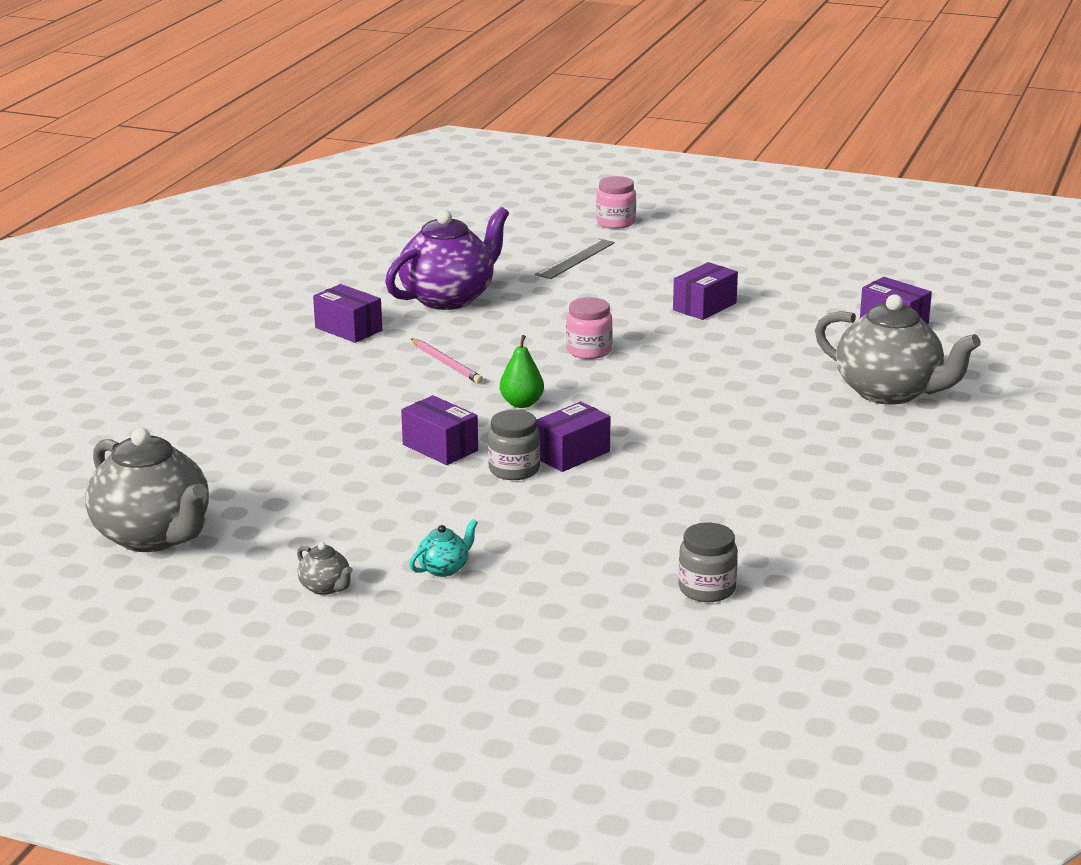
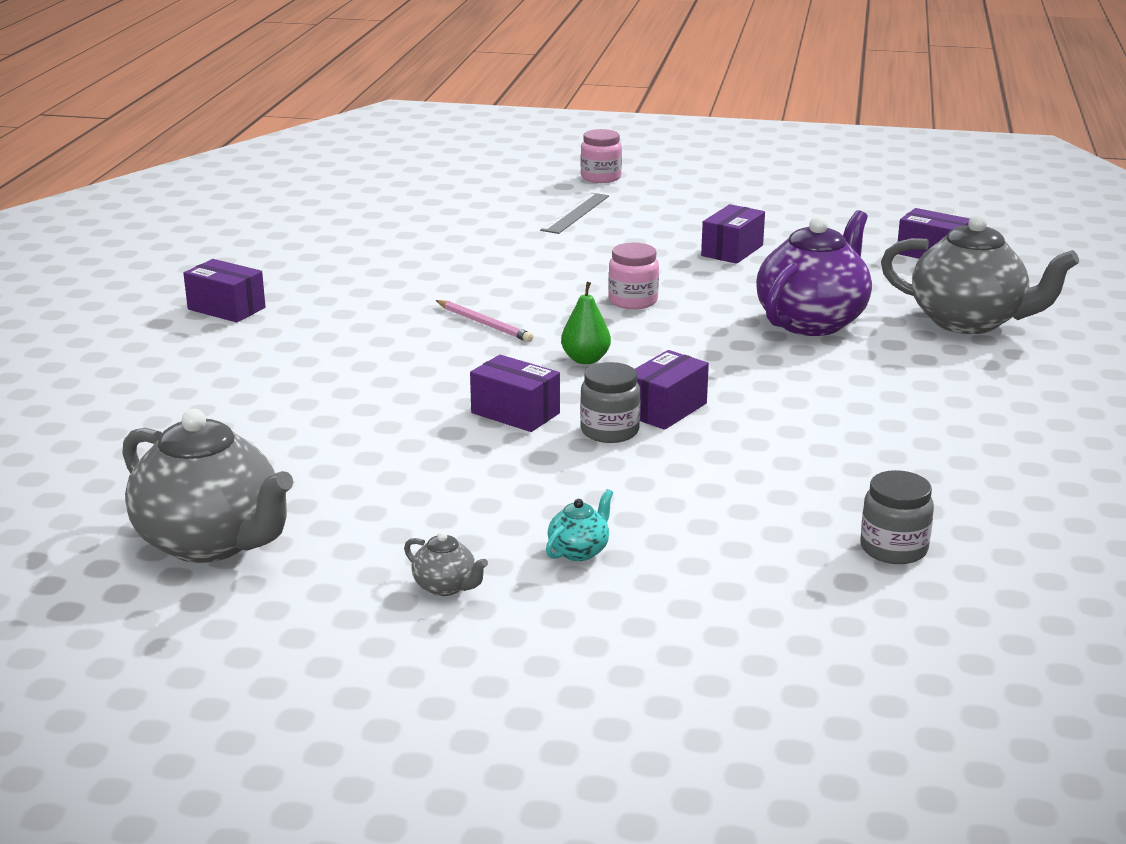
camera: 10 degrees left, 0 degrees up
(348, 329) = (361, 295): purple box -> purple box (226, 308)
(449, 298) = (459, 258): purple teapot -> purple teapot (812, 322)

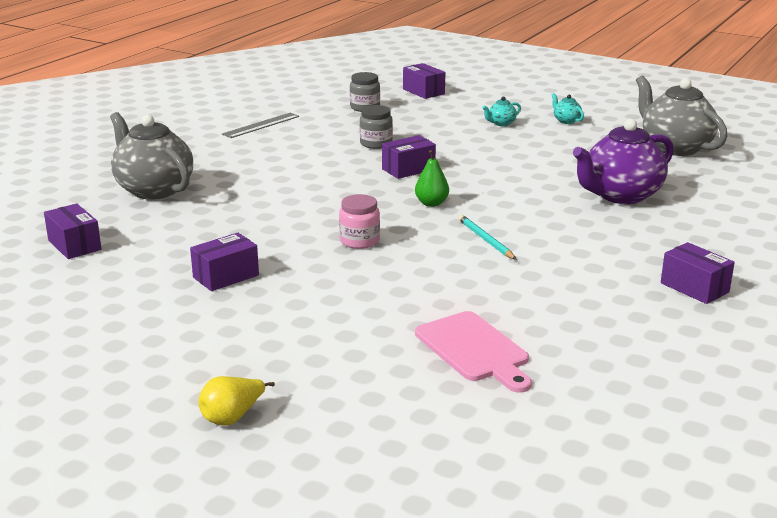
camera: 160 degrees left, 0 degrees up
(443, 232) = (474, 350): none -> pink cutting board
(445, 587) = (566, 121): grey teapot -> turquoise teapot
(484, 324) = (485, 240): pink pencil -> turquoise pencil
(515, 413) = (497, 179): purple box -> purple box (423, 91)
(575, 213) = (318, 355): grey ruler -> grey ruler (261, 125)
(601, 177) = (232, 417): pink jar -> yellow pear
(609, 431) = (449, 164): grey jar -> grey jar (376, 143)
(812, 322) = (253, 205): purple teapot -> purple teapot (620, 195)

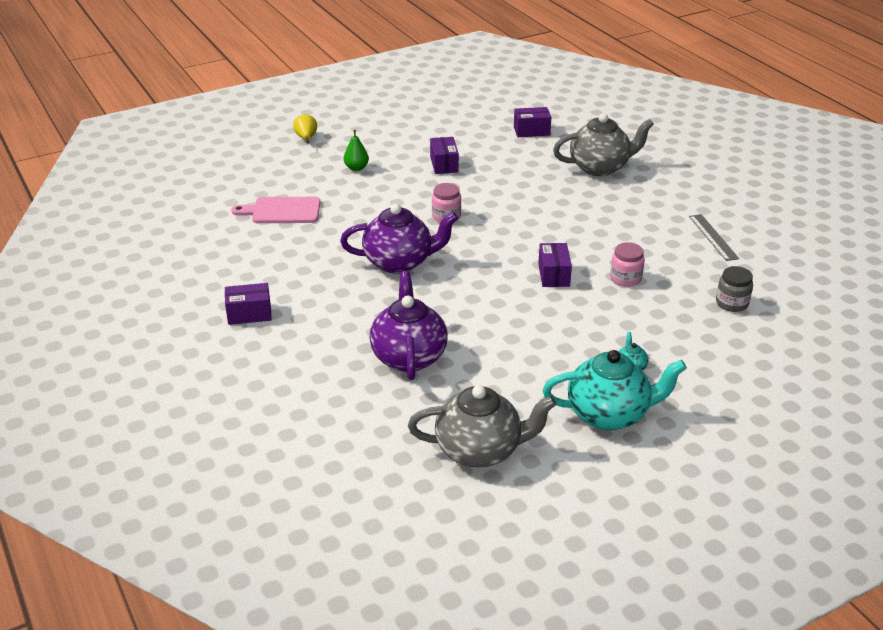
camera: 120 degrees right, 10 degrees up
(376, 143) = (625, 278): grey jar -> pink jar
(423, 91) = (766, 357): purple box -> none
(431, 203) = (478, 262): green pear -> green pear (356, 168)
(485, 240) = (399, 262): turquoise pencil -> purple teapot
(566, 121) = (609, 414): turquoise teapot -> turquoise teapot, size x2.43

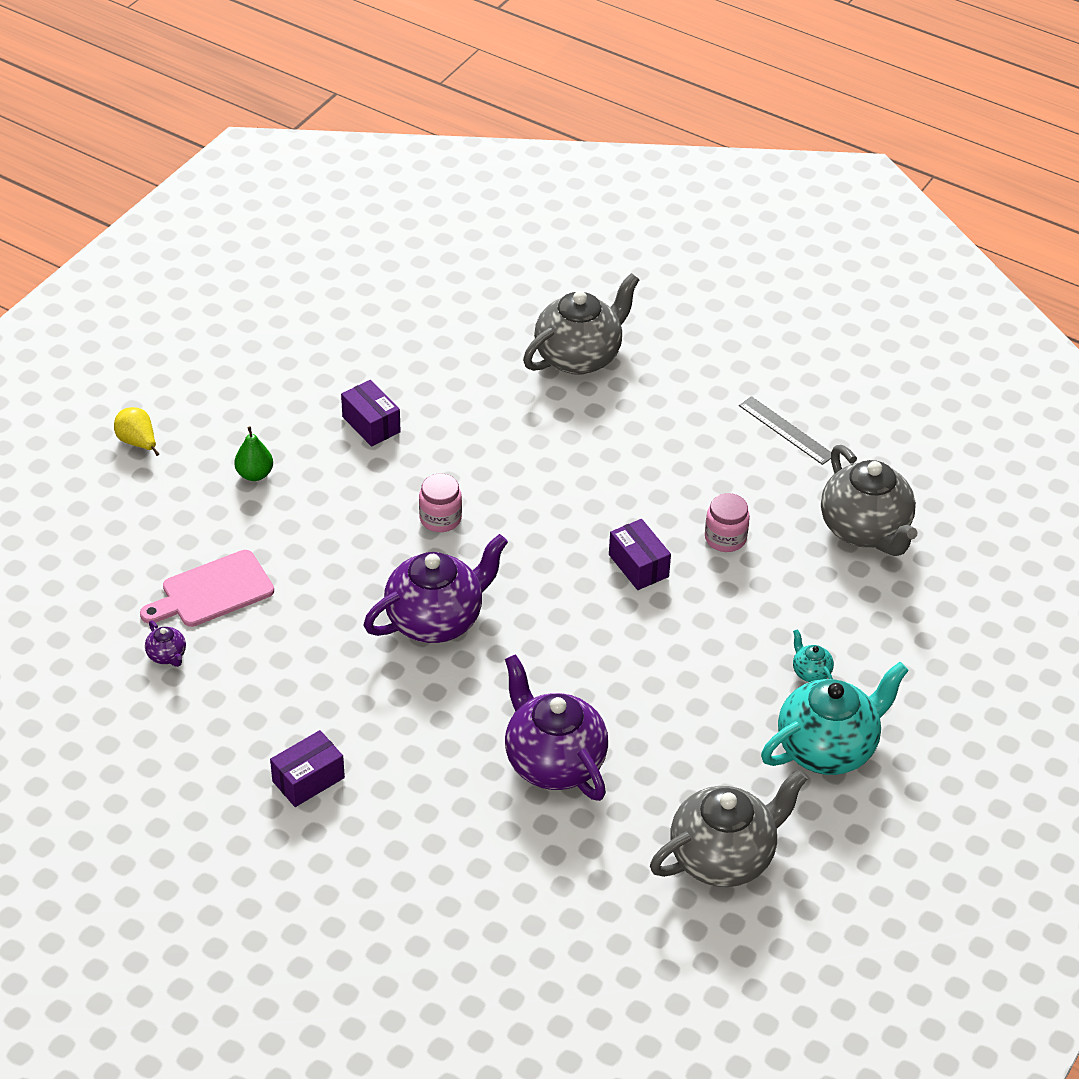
camera: 30 degrees left, 10 degrees up
(228, 231) = (167, 655): none -> purple teapot
(531, 131) = (446, 318): purple box -> none
(732, 303) = (865, 530): grey jar -> grey teapot

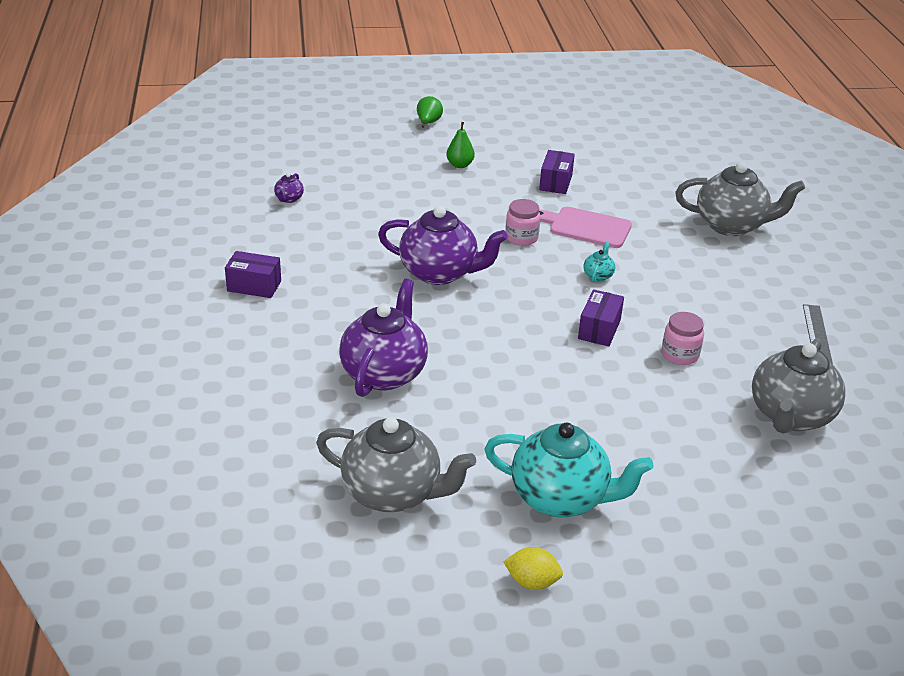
camera: 50 degrees right, 10 degrees down
(138, 442) = (428, 123): yellow pear -> green pear
(212, 591) = (355, 191): pink cutting board -> pink cutting board (586, 227)
(810, 672) = (620, 454): turquoise teapot -> turquoise teapot (598, 276)
(902, 831) = (532, 582): none -> yellow lemon

